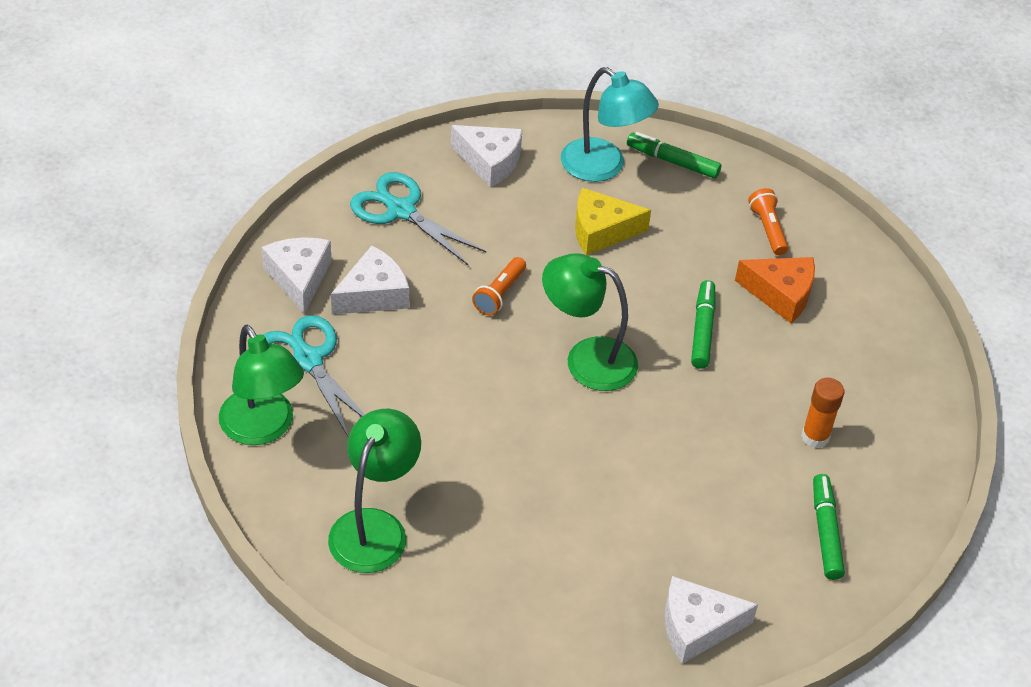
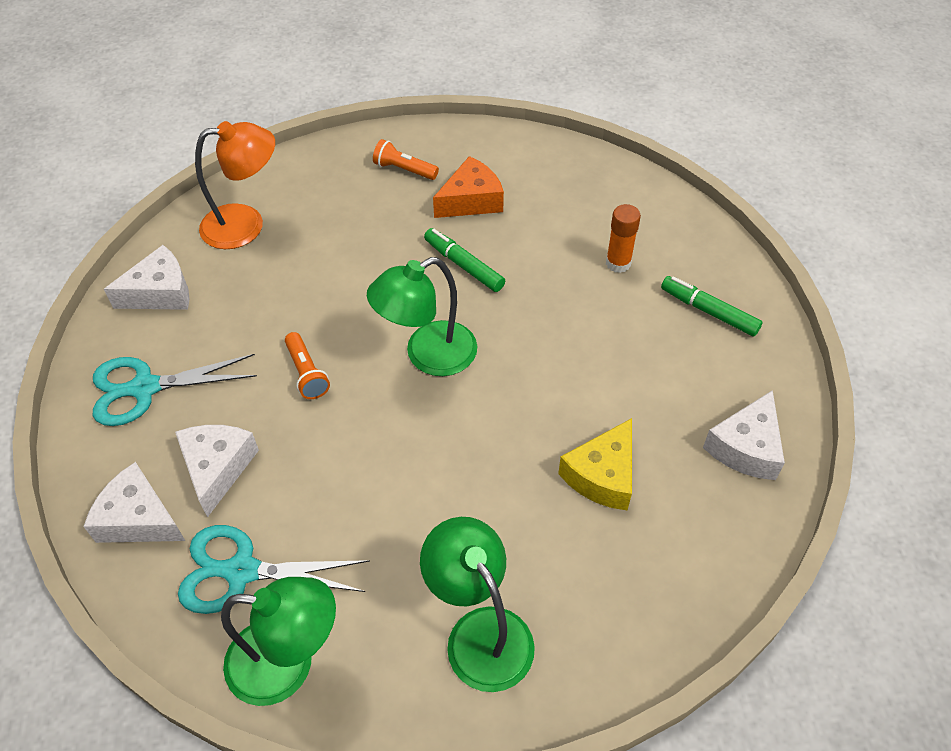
camera: 50 degrees left, 5 degrees up
(601, 231) = (308, 266): yellow cheese -> yellow cheese (602, 475)
(603, 167) = (246, 224): turquoise lamp -> orange lamp
(672, 161) = (284, 181): green marker -> none

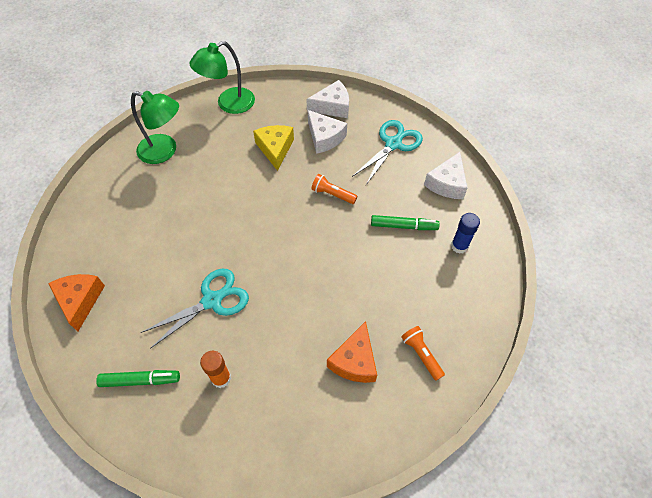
camera: 140 degrees right, 5 degrees up
(242, 571) = (274, 116): turquoise scissors -> turquoise scissors (212, 301)
(246, 224) = (459, 246): orange lamp -> blue glue stick
(404, 169) = (421, 354): orange flashlight -> orange flashlight turned 105 degrees counterclockwise
(428, 355) = (283, 241): green lamp -> none
(463, 265) = (314, 307): green marker -> green marker (403, 226)
(602, 475) = (150, 239): yellow cheese -> yellow cheese (275, 149)
(746, 447) = (80, 301): white cheese -> orange cheese

